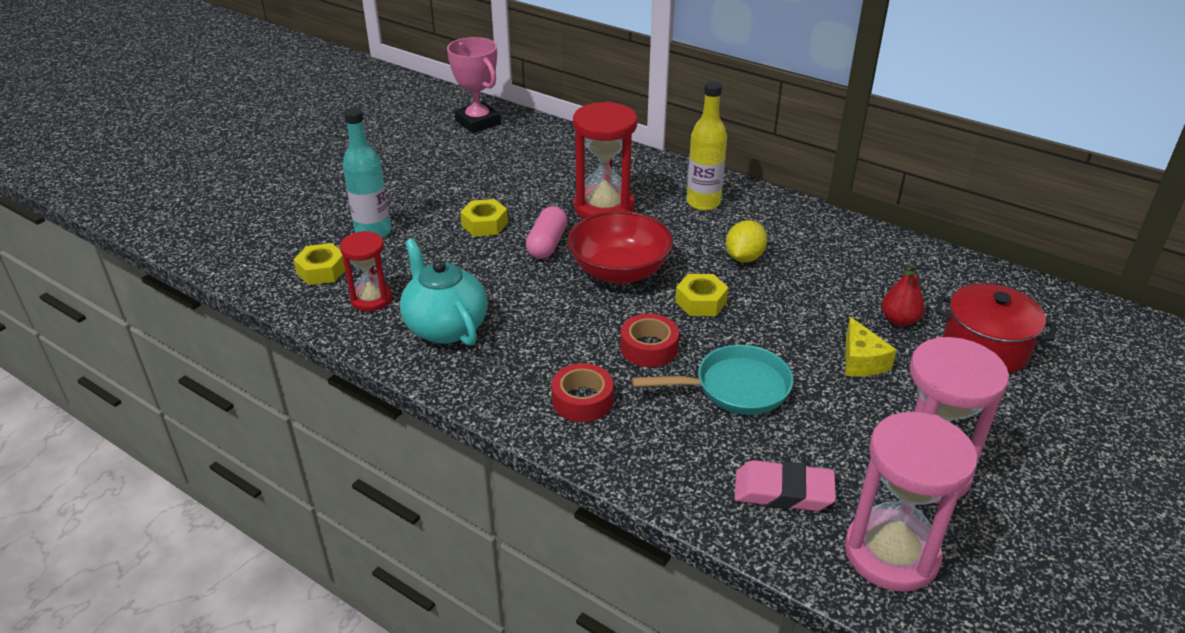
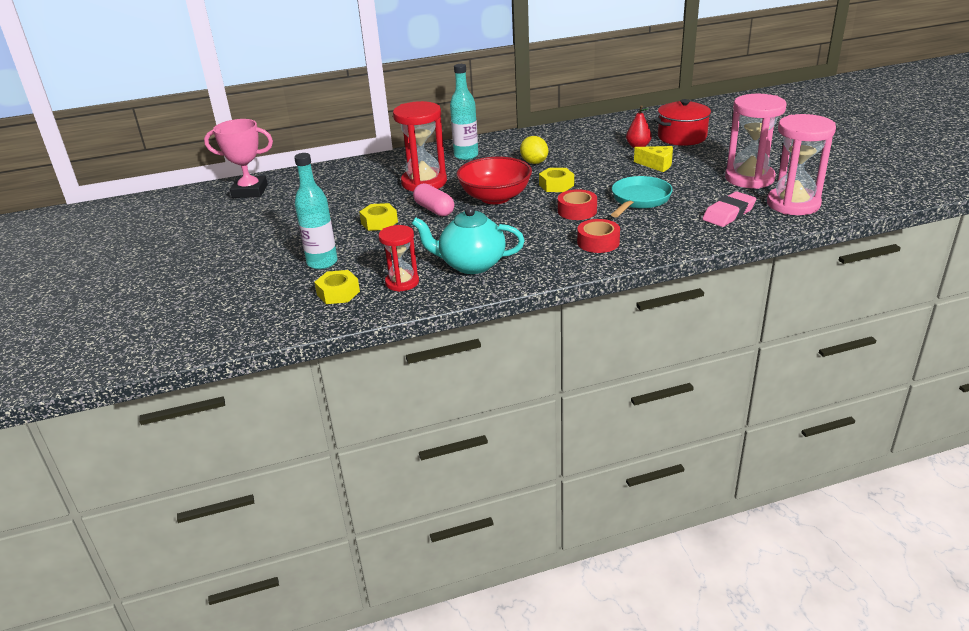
camera: 50 degrees left, 5 degrees down
(703, 202) = (466, 156): yellow bottle -> turquoise bottle

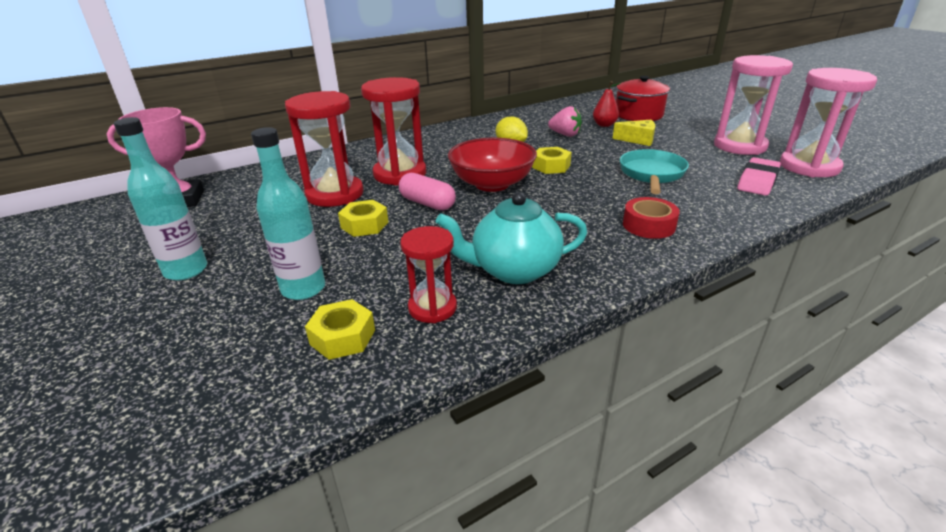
camera: 15 degrees left, 0 degrees up
(365, 196) = (335, 194): none -> red hourglass
(466, 156) = (433, 144): turquoise bottle -> turquoise bottle (186, 270)
(577, 211) = (595, 191): red tape -> none
(592, 154) = (565, 135): none -> pink strawberry

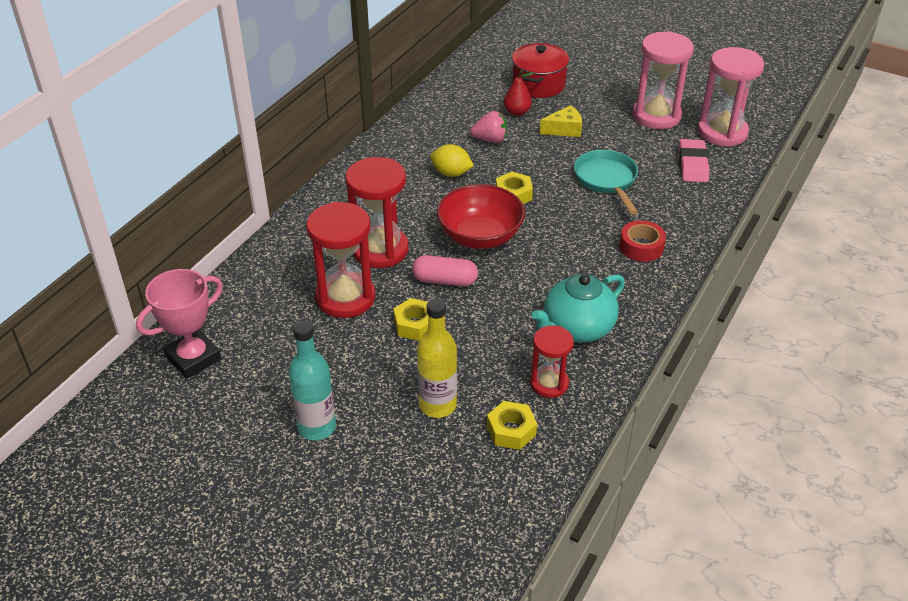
camera: 30 degrees left, 10 degrees up
(303, 289) = (437, 405): turquoise bottle -> yellow bottle

